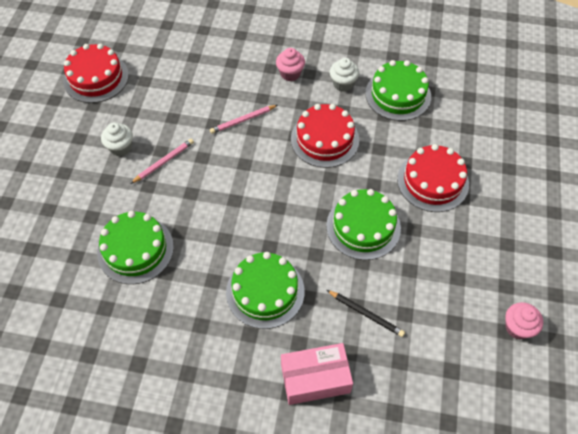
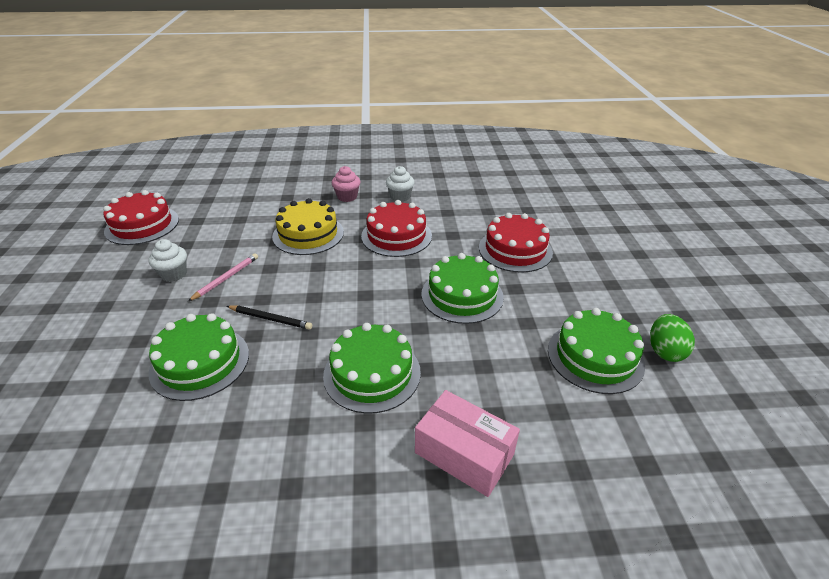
camera: 15 degrees left, 20 degrees down
(243, 120) = (308, 234): pink pencil -> yellow cake
(315, 378) = (464, 453): pink box -> pink box turned 60 degrees clockwise
(366, 314) = (497, 371): black pencil -> black pencil (270, 319)
(398, 95) = (454, 197): green cake -> green cake (595, 357)
(517, 327) = (665, 351): pink cupcake -> green egg

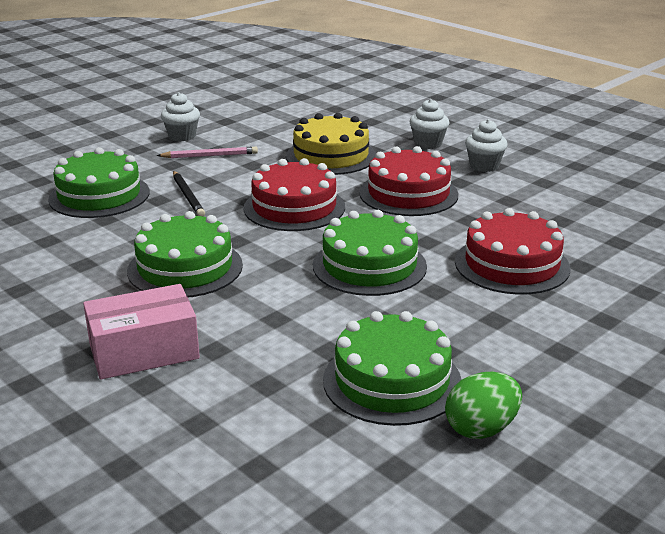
camera: 50 degrees right, 10 degrees down
(142, 225) = (221, 95): red cake -> red cake (294, 207)
(347, 197) = (428, 143): pink cupcake -> white cupcake
(464, 453) = (144, 351): pink box -> pink box turned 75 degrees clockwise

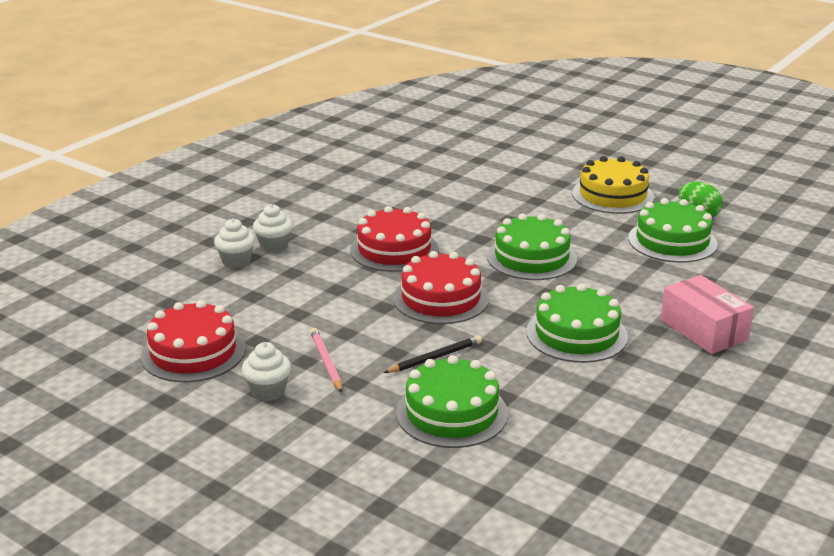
camera: 100 degrees left, 0 degrees up
(331, 156) = (314, 292): yellow cake -> yellow cake (612, 195)
(484, 166) = (325, 220): white cupcake -> white cupcake (236, 261)
(512, 264) = (503, 209): red cake -> red cake (193, 352)

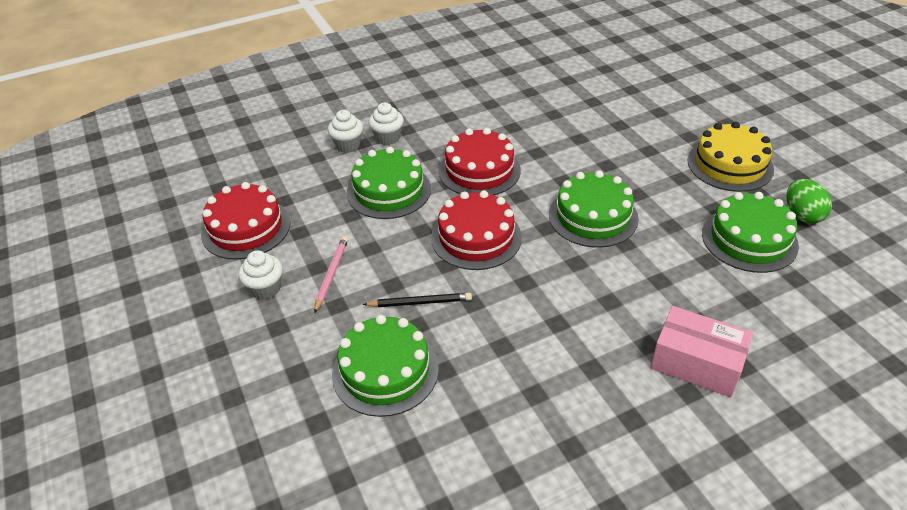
camera: 30 degrees right, 15 degrees up
(576, 334) = (565, 322): green cake -> green cake (389, 191)
(703, 330) = (696, 363): pink box -> pink box turned 60 degrees counterclockwise

